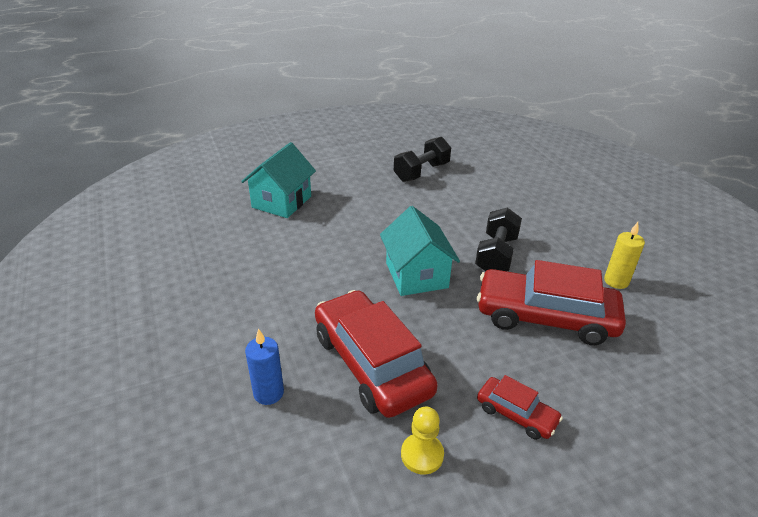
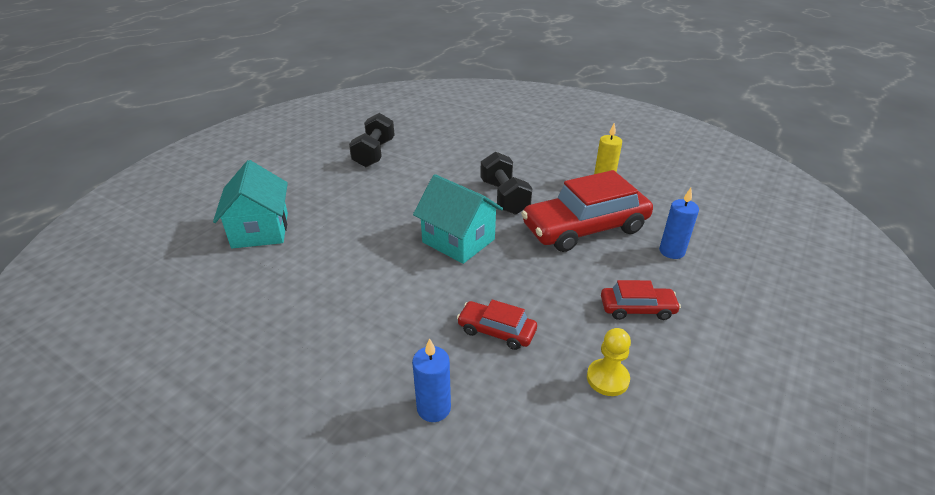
camera: 35 degrees left, 0 degrees up
(371, 363) = (496, 331): red car -> red car, size x0.49
(615, 382) = (671, 251): none -> blue candle

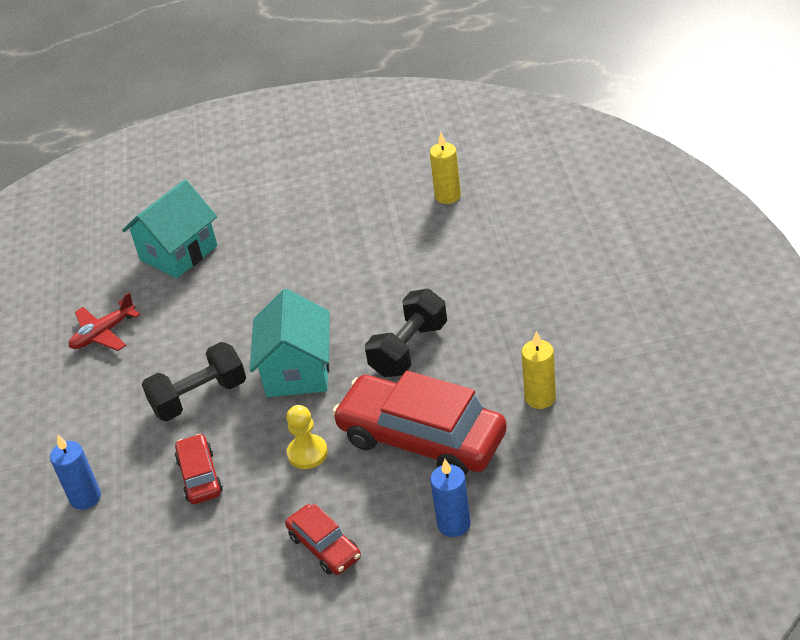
camera: 55 degrees right, 5 degrees up
(270, 303) = (103, 333): none -> red plane
(374, 153) = (377, 211): black dumbbell -> black dumbbell (199, 397)
(405, 132) = (448, 196): none -> yellow candle
(607, 378) = (209, 575): yellow pawn -> yellow pawn (307, 453)

